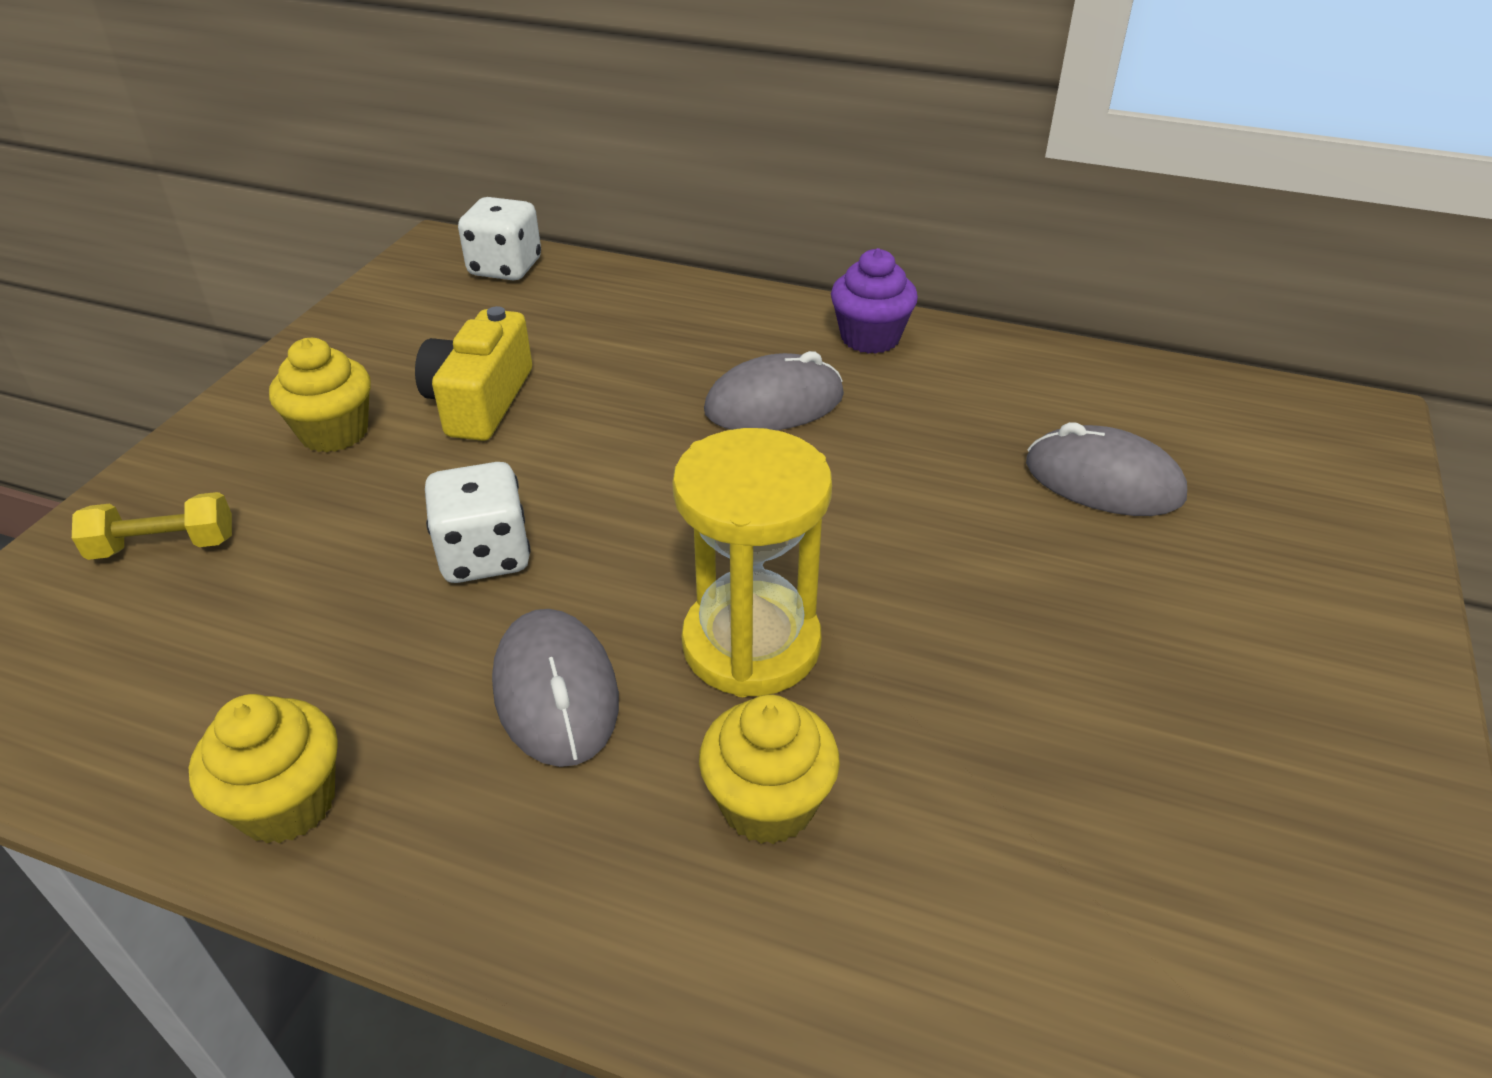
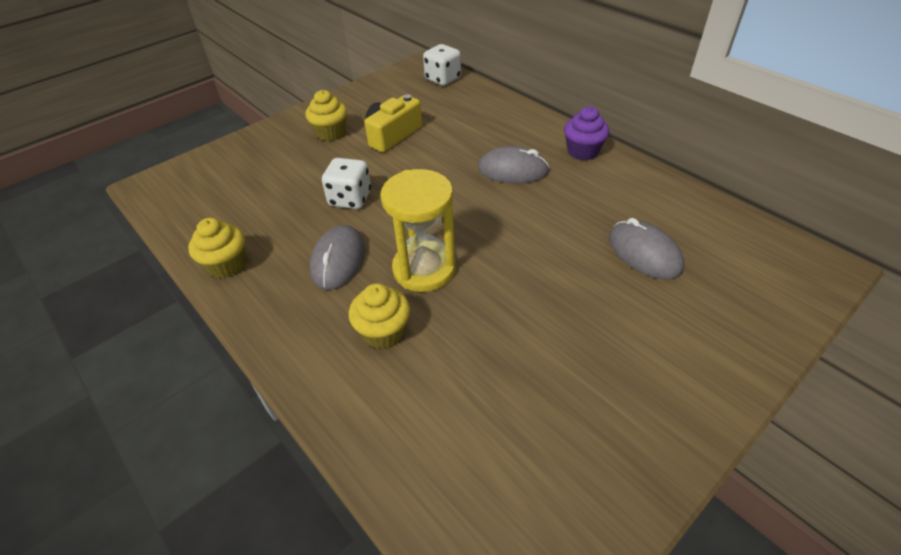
camera: 30 degrees right, 5 degrees up
(164, 546) = (248, 160): yellow dumbbell -> none

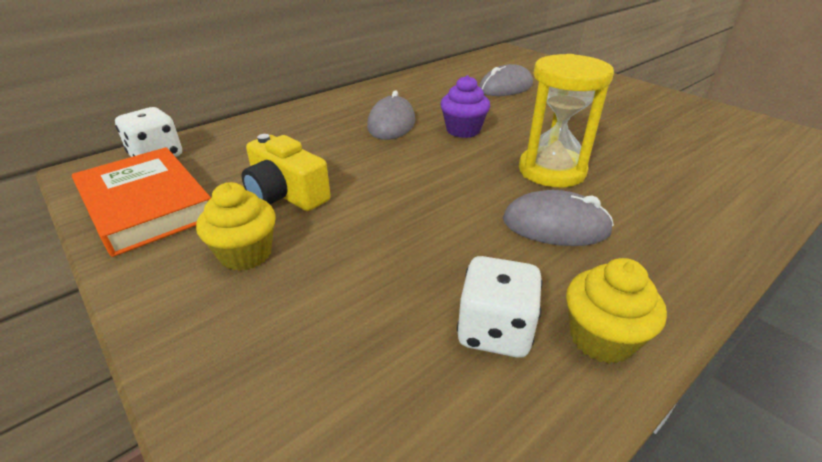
camera: 90 degrees left, 10 degrees down
(350, 199) = (432, 223): white dice -> white dice (495, 331)
(383, 92) = (146, 205): none -> orange book
(383, 332) = (647, 191): yellow cupcake -> none
(582, 151) = (369, 94): purple cupcake -> purple cupcake (463, 130)

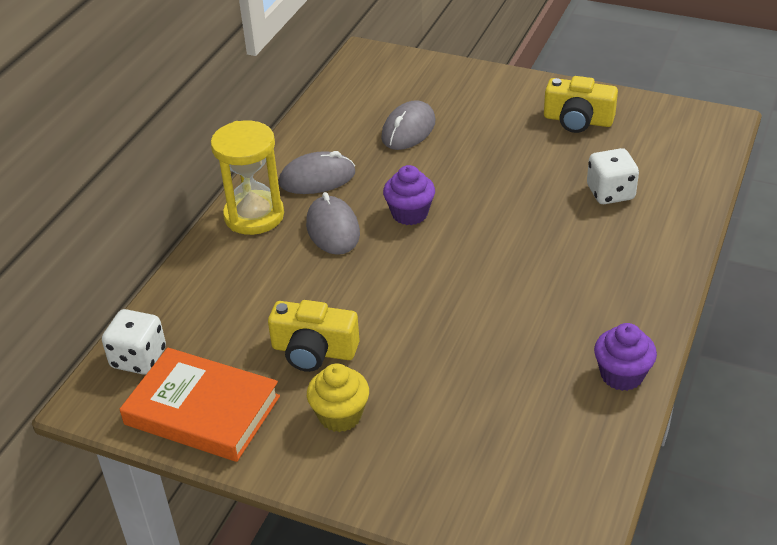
camera: 25 degrees left, 5 degrees up
(495, 331) = (557, 397): white dice -> white dice (610, 193)
(551, 171) = (518, 238): yellow hourglass -> yellow hourglass (254, 216)
(555, 225) = (551, 297): grey mouse -> grey mouse (317, 178)
(601, 338) = (622, 375): yellow cupcake -> purple cupcake
(662, 111) = (578, 120): none -> yellow camera

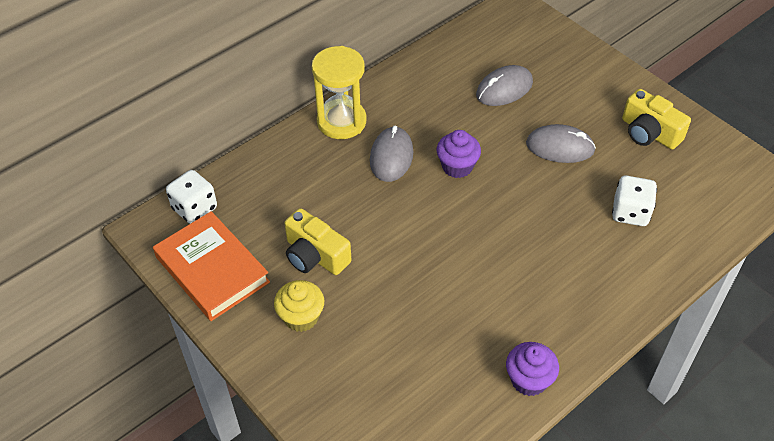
camera: 25 degrees right, 10 degrees up
(317, 178) = (407, 106): grey mouse -> grey mouse (560, 147)

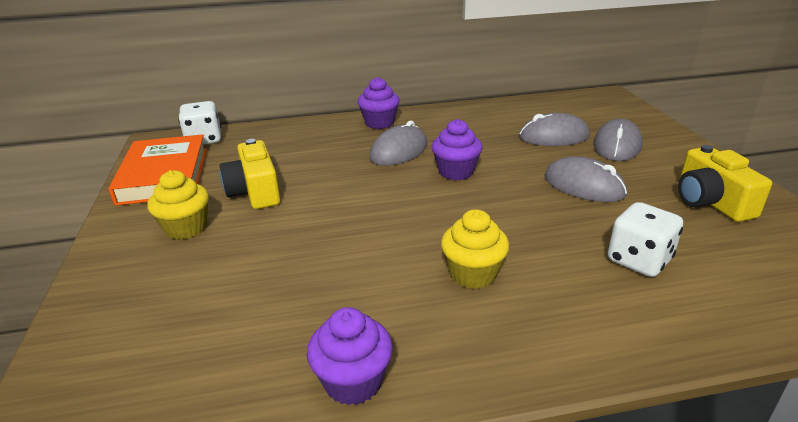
camera: 30 degrees right, 20 degrees down
(341, 121) = (379, 123): yellow hourglass -> purple cupcake
(539, 269) = (473, 274): none -> yellow cupcake
(558, 84) = (617, 145): none -> grey mouse

